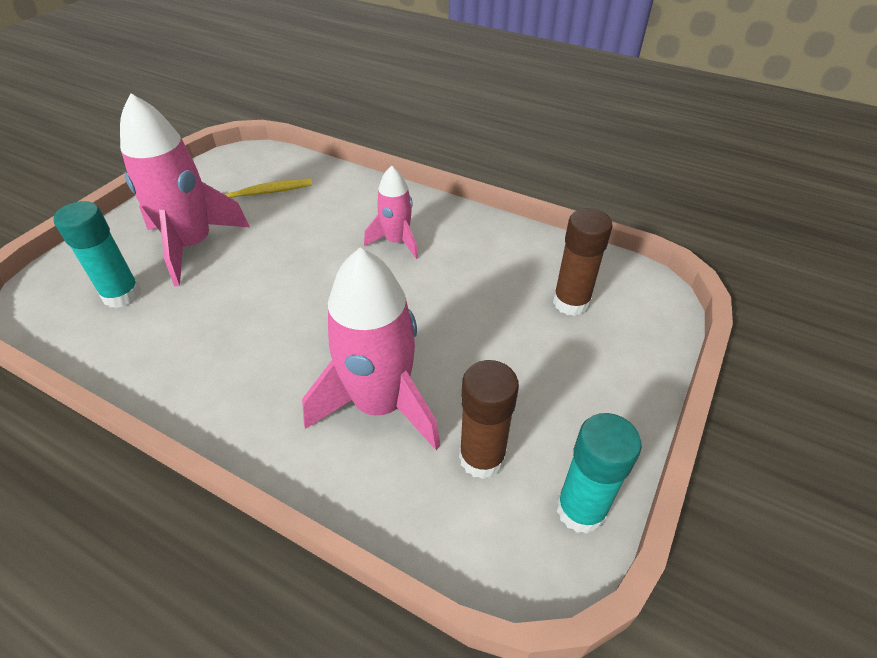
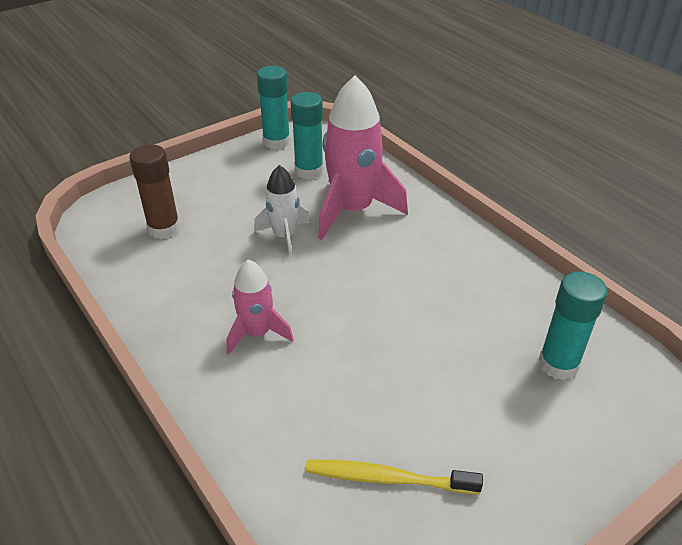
camera: 155 degrees left, 5 degrees down
(192, 245) = (484, 409): pink rocket -> none
(439, 337) = (284, 236): none -> white rocket
(482, 458) = (309, 171): brown glue stick -> turquoise glue stick

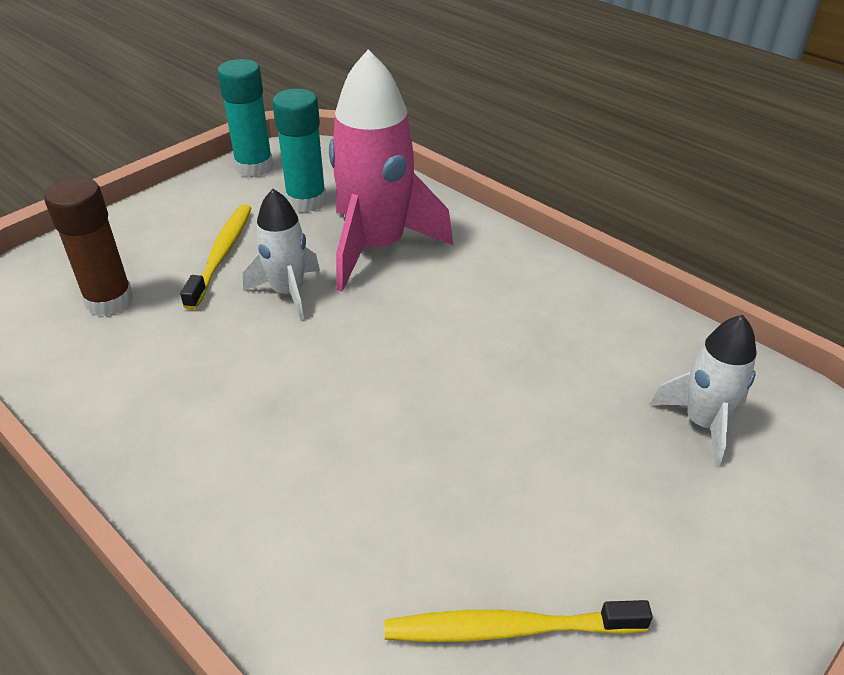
camera: 10 degrees left, 0 degrees up
(243, 204) = (222, 254): none -> yellow toothbrush
(257, 333) = (273, 436): pink rocket -> none
(558, 364) = (703, 423): turquoise glue stick -> white rocket

